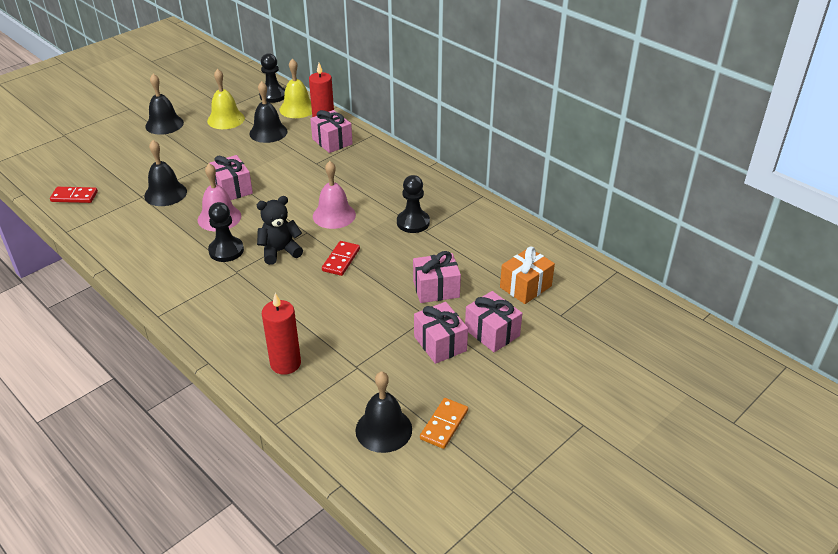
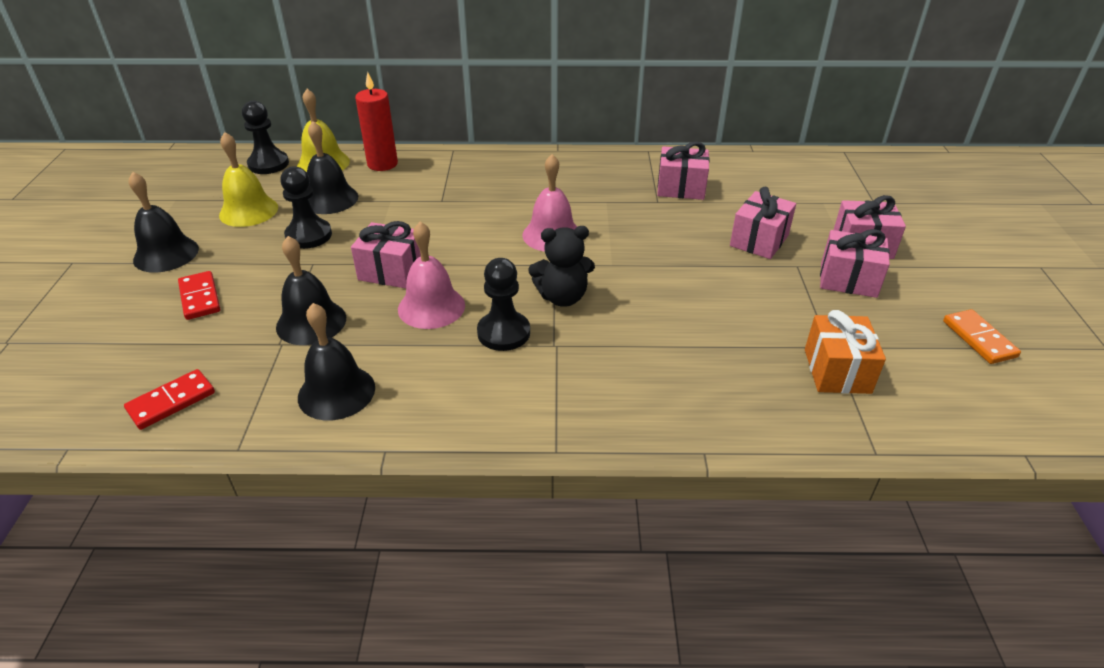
camera: 45 degrees left, 0 degrees up
(280, 251) = (562, 297): black teddy bear -> black teddy bear turned 120 degrees counterclockwise
(285, 363) = (773, 392): red candle -> none
(332, 141) = (422, 174): pink gift -> pink gift (681, 188)
(341, 260) = (635, 268): red domino -> red domino (200, 298)
(383, 429) = (954, 380): black bell -> black bell (336, 392)
(413, 222) = (635, 201): black pawn -> black pawn (309, 235)
(525, 287) = (813, 197): orange gift -> orange gift (837, 371)

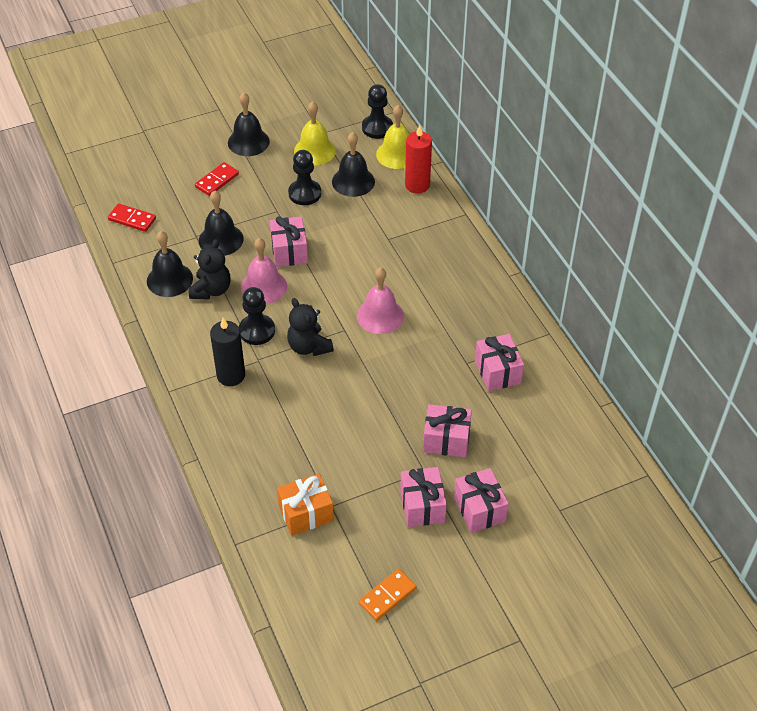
camera: 65 degrees right, 10 degrees up
(395, 355) = (211, 290): none -> black teddy bear
(566, 377) = (231, 375): none -> black candle

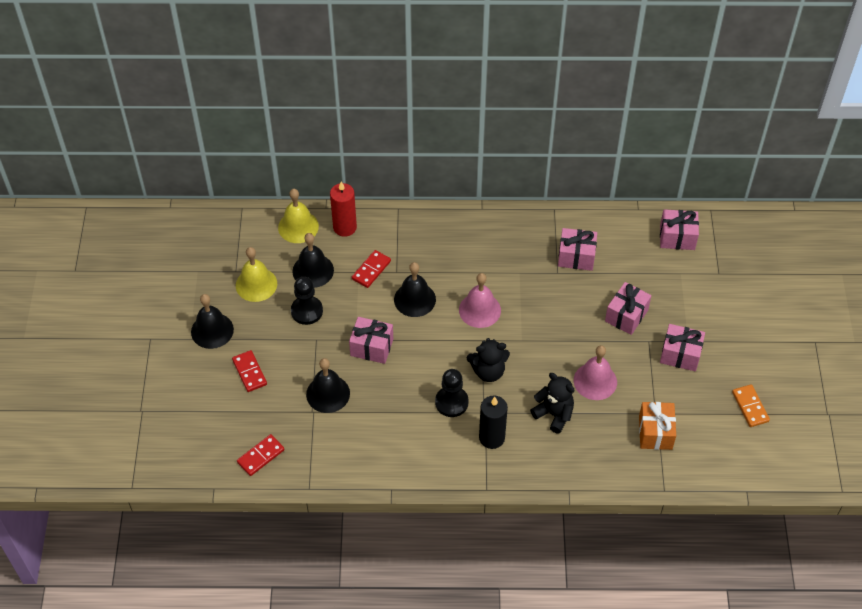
camera: 65 degrees left, 5 degrees up
(169, 279) = (356, 449): black bell -> black bell (414, 299)
(211, 290) = (386, 421): black teddy bear -> black teddy bear (554, 414)
(264, 286) = (403, 380): pink bell -> pink bell (595, 381)
(377, 128) = (255, 228): black pawn -> none
(379, 220) = (371, 270): none -> red domino
(479, 509) = (698, 320): pink gift -> pink gift (677, 237)

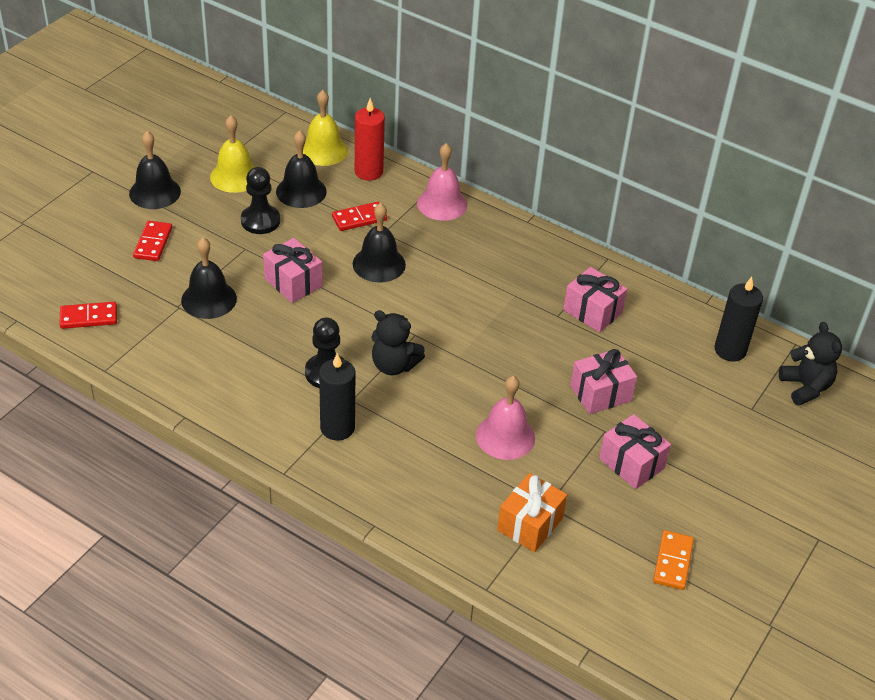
camera: 30 degrees right, 10 degrees down
(479, 310) = (438, 306): pink bell -> pink bell (442, 204)
(554, 414) = (428, 443): black teddy bear -> black teddy bear (805, 387)
(677, 237) = (730, 350): pink gift -> black candle

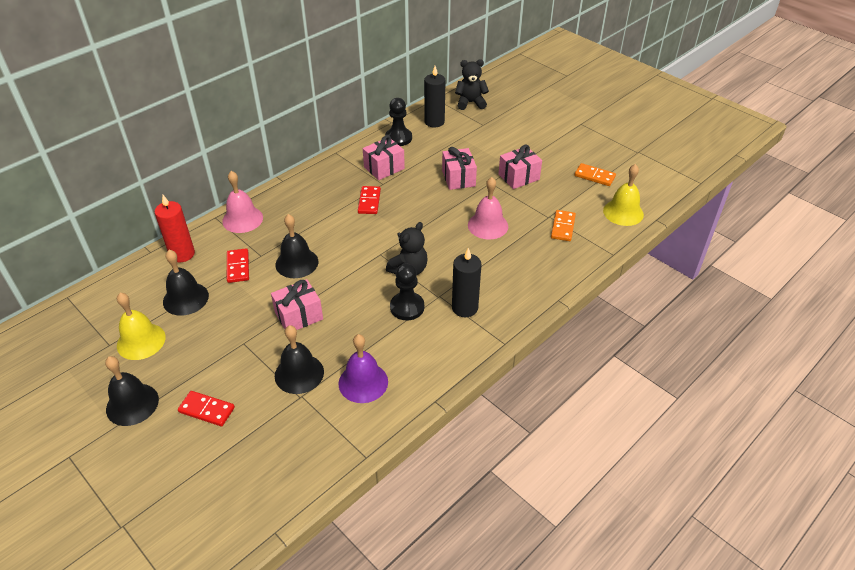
camera: 75 degrees left, 0 degrees up
(88, 317) = (292, 467): red domino -> red domino (369, 201)
(203, 352) = (363, 382): none -> purple bell
(260, 221) = (212, 329): black pawn -> black pawn (398, 138)
(323, 150) = (138, 278): yellow bell -> yellow bell (623, 212)
(530, 524) = (563, 227): orange gift -> orange domino

